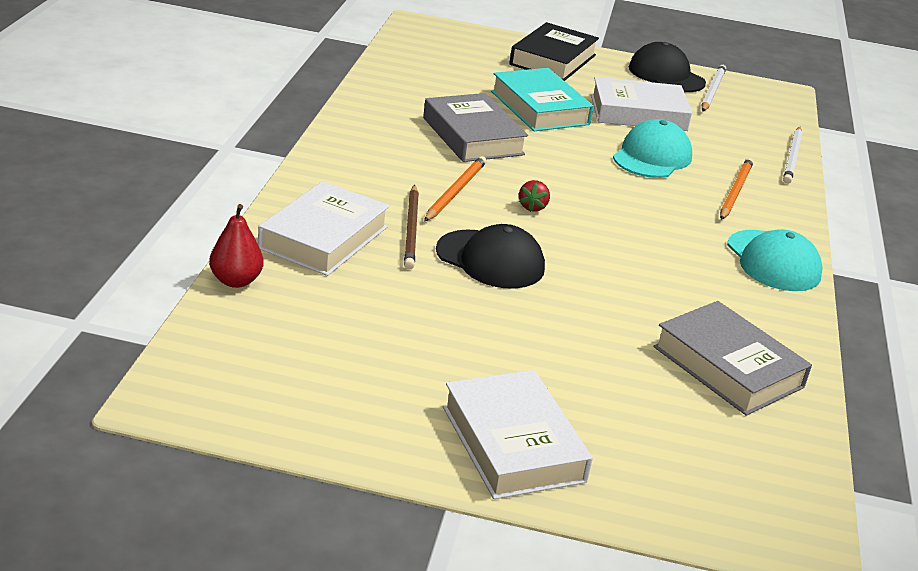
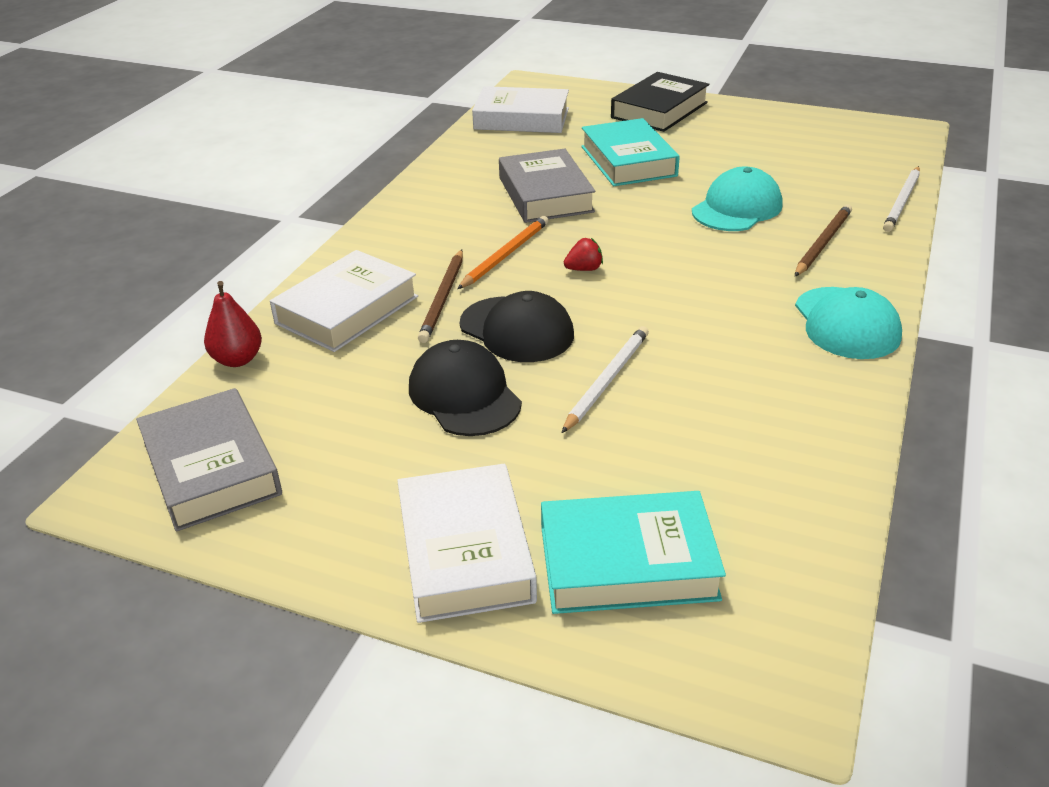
camera: 15 degrees right, 5 degrees up
(532, 207) = (584, 269): red strawberry -> red strawberry turned 135 degrees counterclockwise
(638, 113) = (736, 161): white book -> white book (521, 119)
(651, 450) = (627, 562): none -> turquoise book
(666, 75) = (780, 119): black cap -> black cap (464, 395)
(712, 91) = (827, 133): white pencil -> white pencil (607, 380)
(728, 367) = (755, 454): grey book -> grey book (211, 468)
(735, 191) = (823, 243): orange pencil -> brown pencil

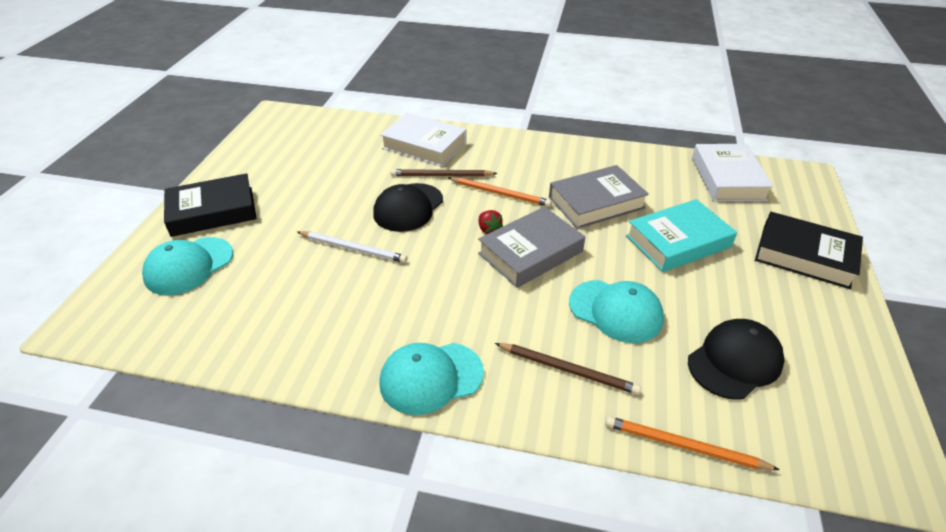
camera: 80 degrees right, 5 degrees up
(211, 468) = (288, 133): grey book -> grey book (531, 253)
(237, 359) = (374, 122): red pear -> none
(464, 395) = (340, 196): black cap -> black cap (734, 361)
(465, 551) = (213, 211): white book -> black book
(627, 562) = (189, 266): turquoise book -> turquoise cap
(902, 201) = (684, 446): white pencil -> orange pencil

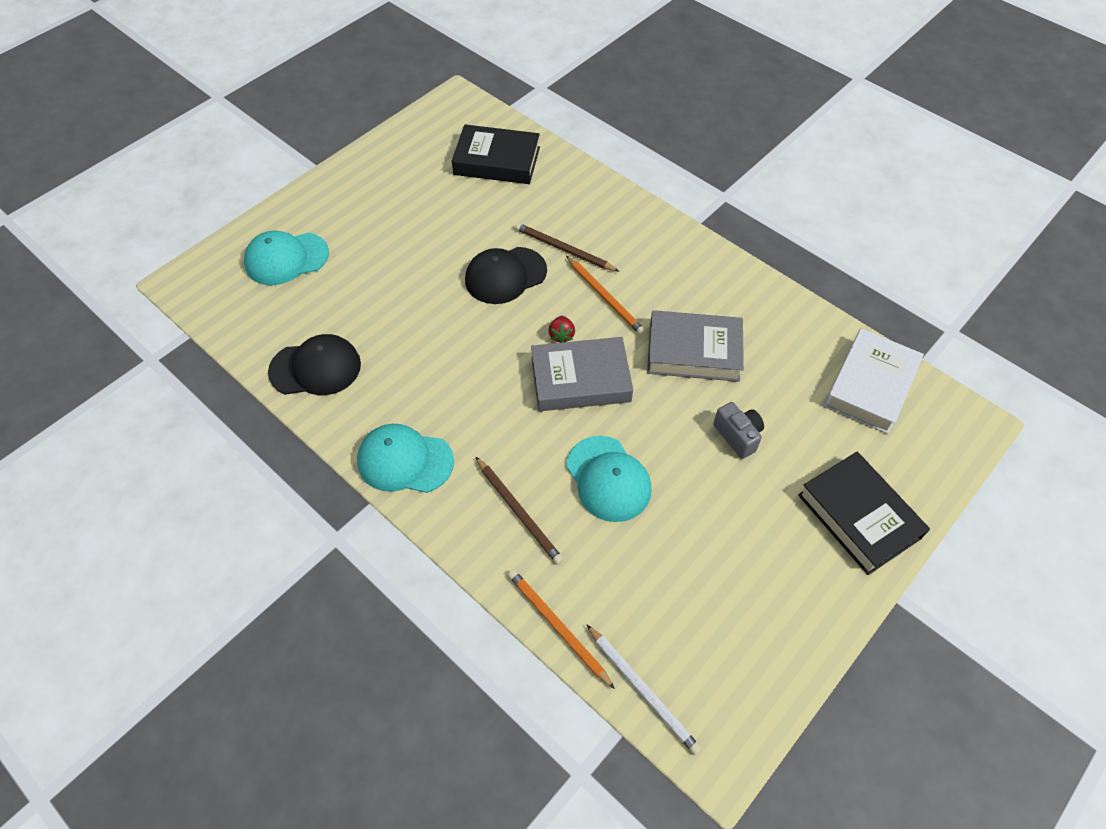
camera: 30 degrees right, 15 degrees up
(213, 211) = (335, 205): black book -> black book (497, 161)
(353, 249) = (426, 301): white pencil -> white pencil (643, 690)
(424, 145) = (575, 202): white book -> none
(678, 241) = (738, 436): turquoise book -> grey camera
(734, 361) = (672, 582): black cap -> black cap (315, 368)

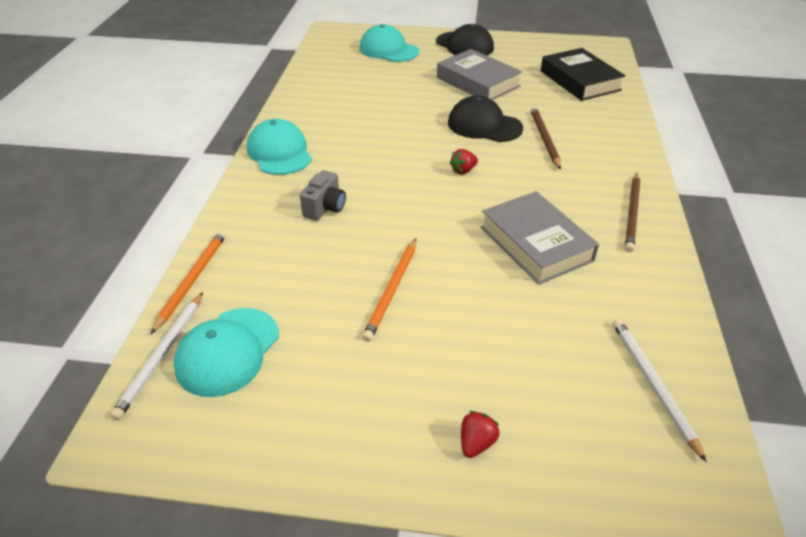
camera: 55 degrees right, 15 degrees down
(315, 368) = (318, 92): black cap -> black cap (464, 45)
(519, 512) = (281, 218): brown pencil -> brown pencil (632, 213)
(580, 380) = (433, 196): grey book -> grey book (477, 82)
(605, 297) = (527, 175): orange pencil -> orange pencil (392, 290)
(608, 479) = (354, 249): turquoise cap -> turquoise cap (228, 351)
(738, 436) = (477, 308): grey camera -> grey camera (325, 208)
(859, 516) = (476, 443): black book -> red strawberry
(870, 385) = (652, 384): white book -> white pencil

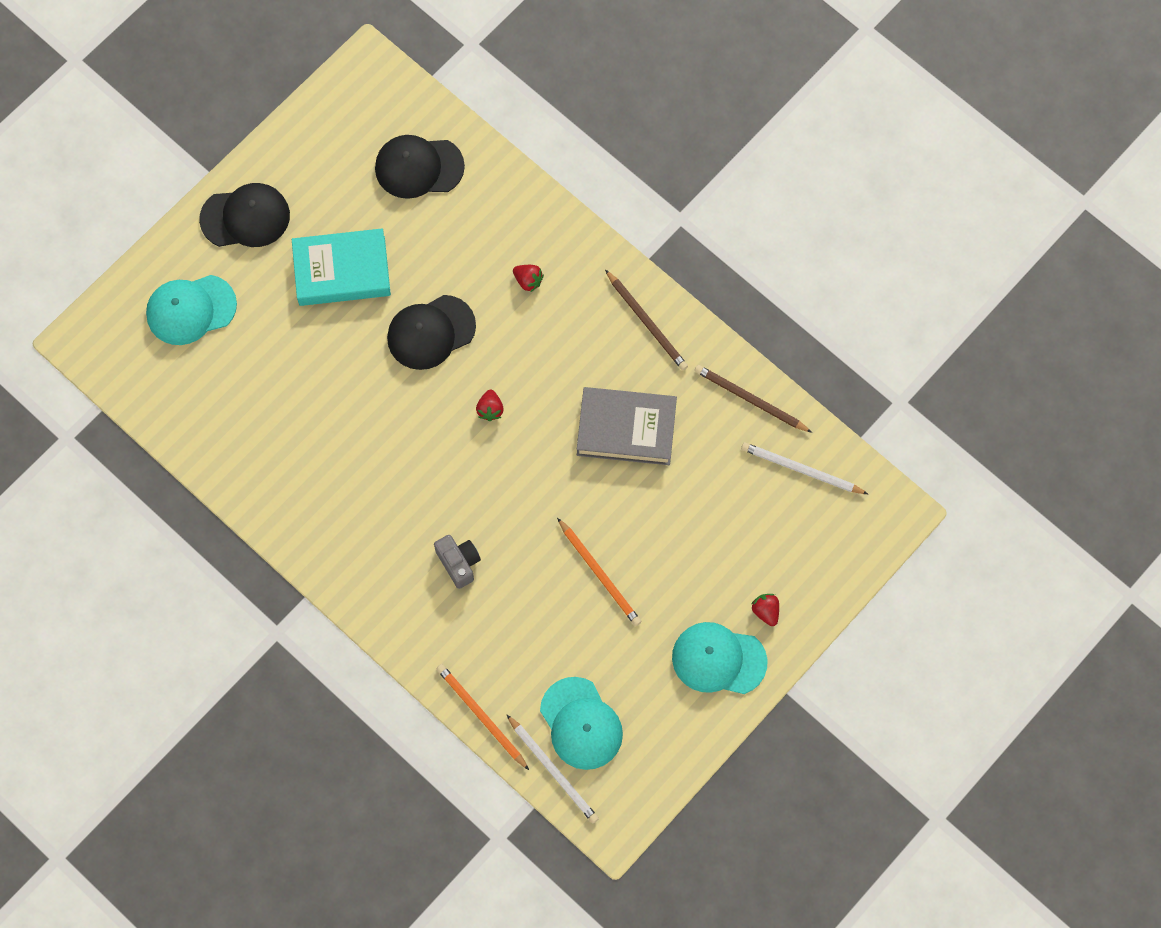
camera: 55 degrees left, 30 degrees up
(279, 152) = (336, 554): turquoise cap -> turquoise cap (718, 659)
(477, 82) = (342, 271): grey book -> turquoise book
(544, 139) = (494, 297): brown pencil -> brown pencil (750, 399)
(576, 147) = (528, 281): none -> red strawberry
(579, 80) = (419, 167): black book -> black cap

